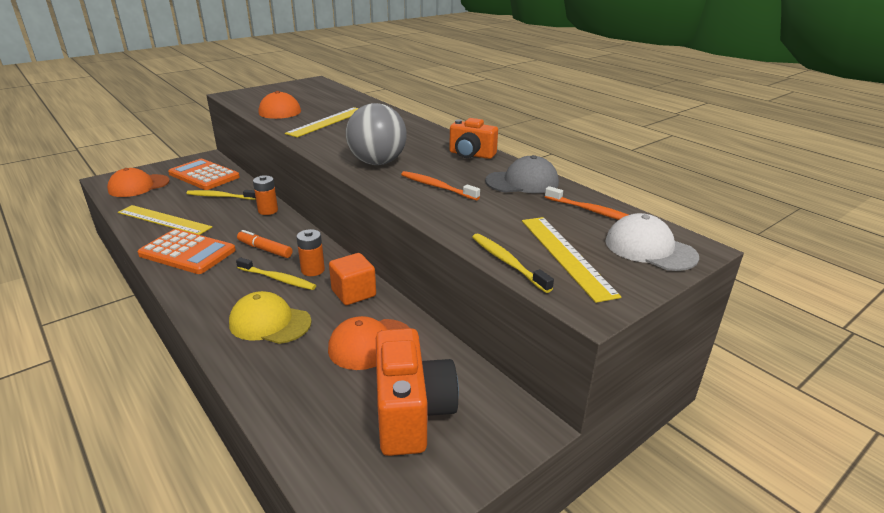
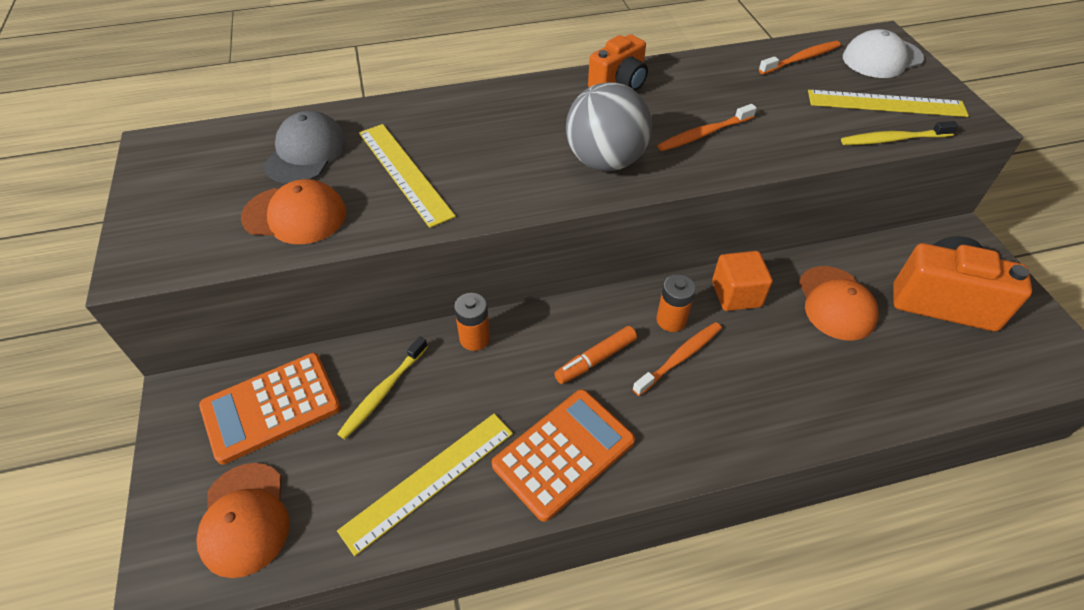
camera: 65 degrees left, 20 degrees up
(270, 322) = (776, 380): yellow cap -> none
(277, 279) = (679, 358): yellow toothbrush -> orange toothbrush
(522, 182) = (715, 75): grey cap -> grey cap (306, 152)

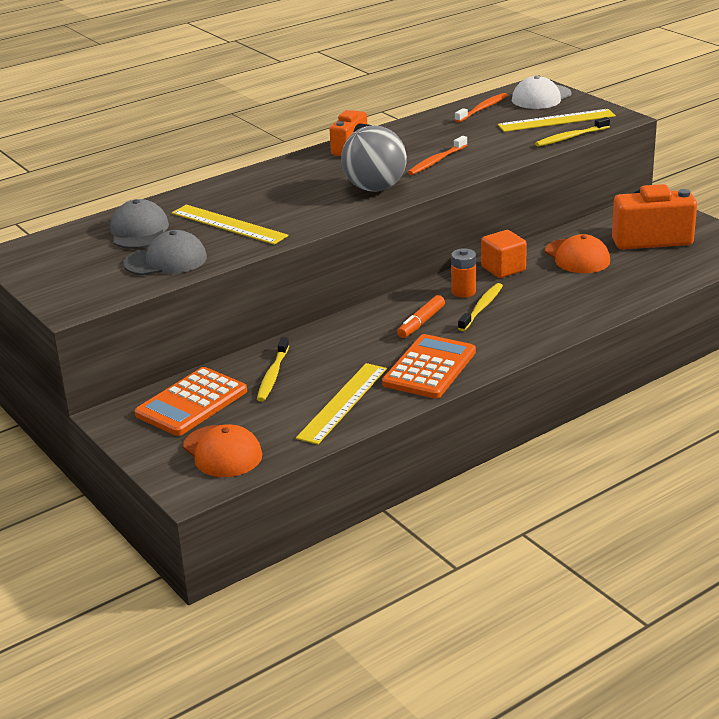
camera: 20 degrees left, 20 degrees down
(295, 215) = (166, 260): orange cap -> grey cap
(475, 338) = (321, 335): orange battery -> none
(679, 358) = (481, 308): orange toothbrush -> yellow toothbrush

